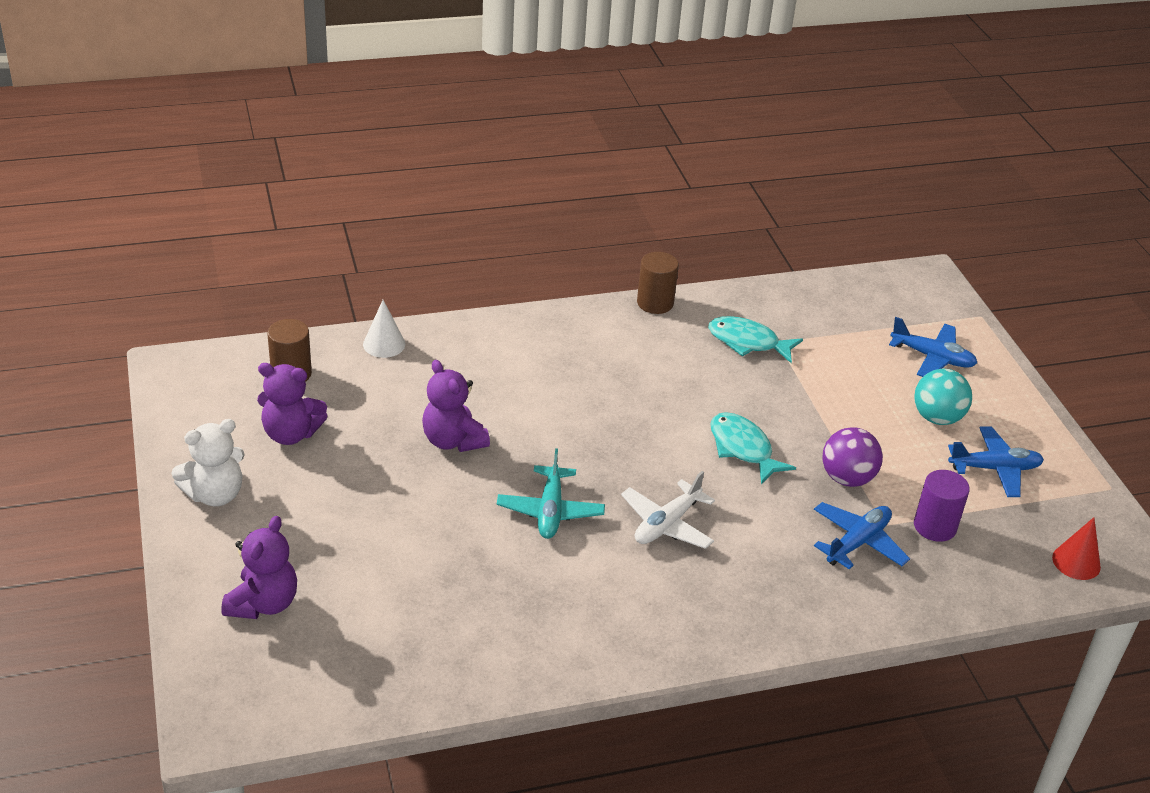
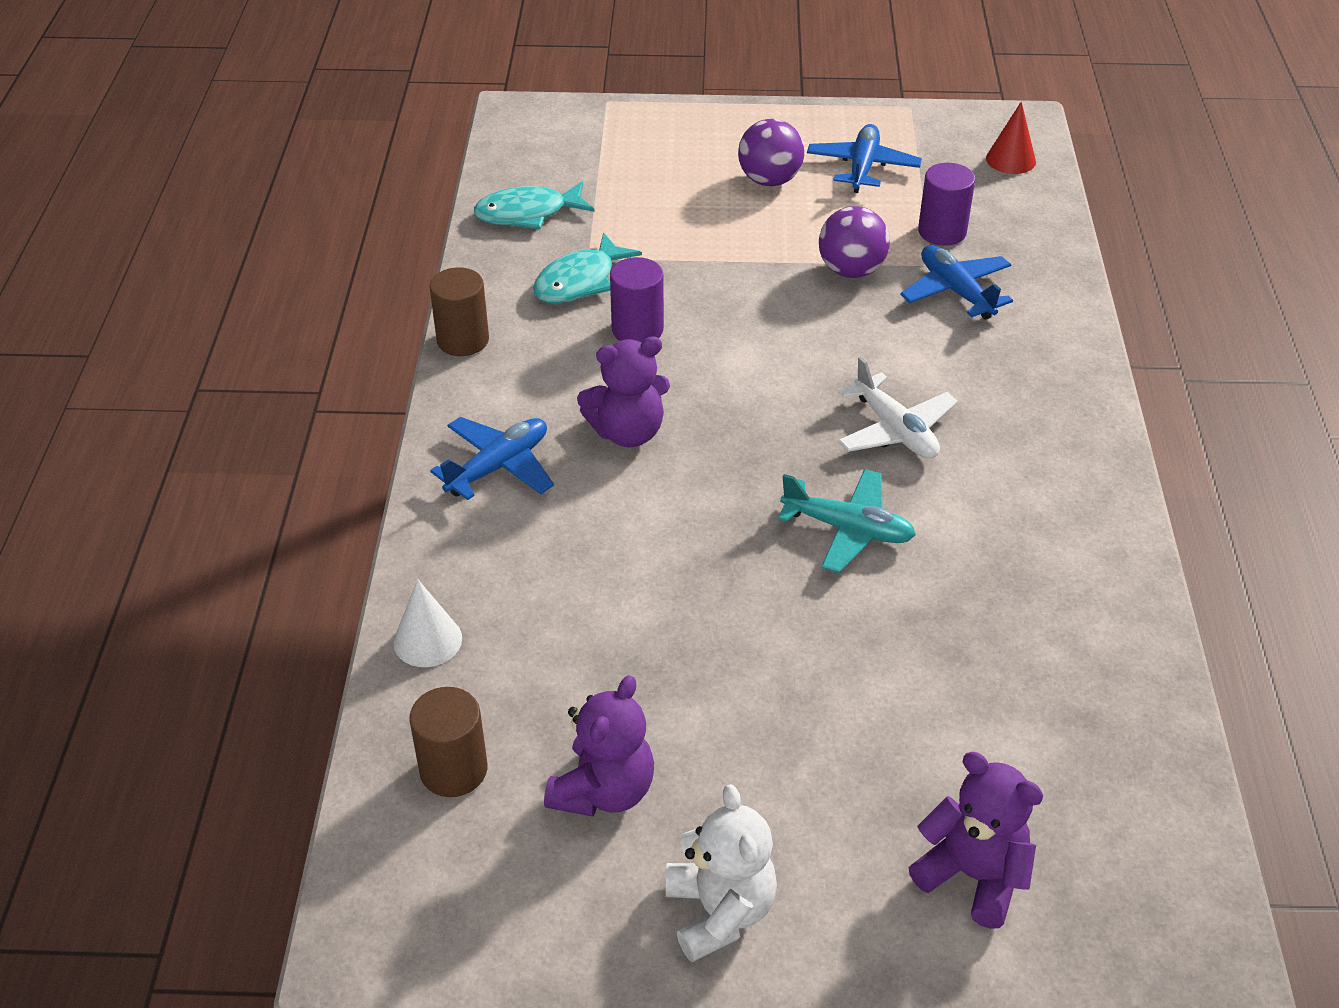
camera: 70 degrees left, 5 degrees up
(453, 441) = (680, 600): purple teddy bear -> purple teddy bear (628, 432)
(710, 378) = (637, 329): none -> purple cylinder
(743, 448) = (777, 335): turquoise fish -> turquoise fish (528, 213)
(932, 357) = (666, 154): blue plane -> blue plane (498, 467)
(937, 418) = (769, 180): turquoise ball -> purple ball

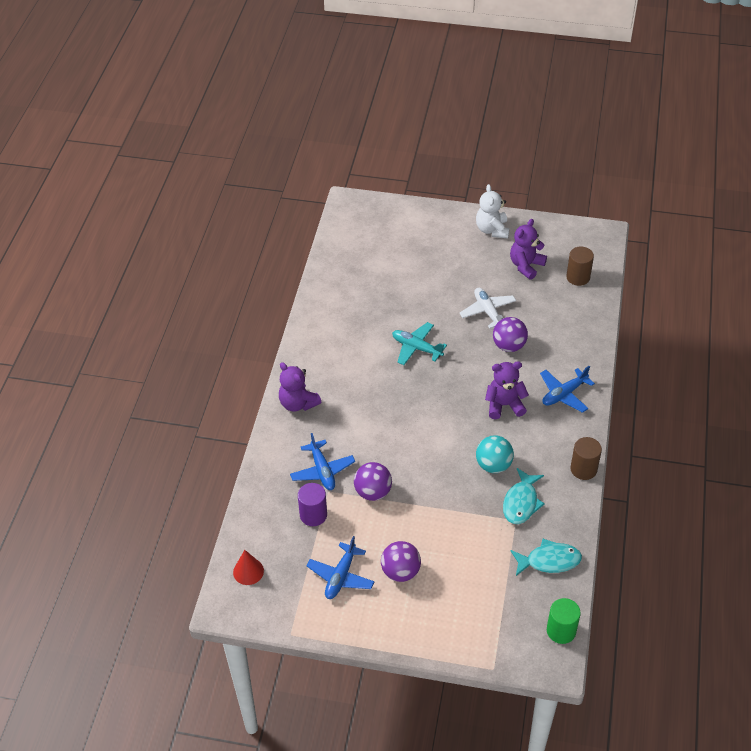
camera: 170 degrees left, 5 degrees up
(427, 640) = (590, 322): white cone -> none
(508, 143) = (561, 631): none -> green cylinder
(580, 281) = (521, 502): turquoise fish -> turquoise fish turned 150 degrees clockwise
(630, 558) = (509, 346): none -> purple ball
(637, 329) = (493, 465): purple cylinder -> turquoise ball
(895, 430) = (381, 392): white plane -> white plane (488, 312)
(973, 875) = (410, 231): purple teddy bear -> purple teddy bear (298, 403)

